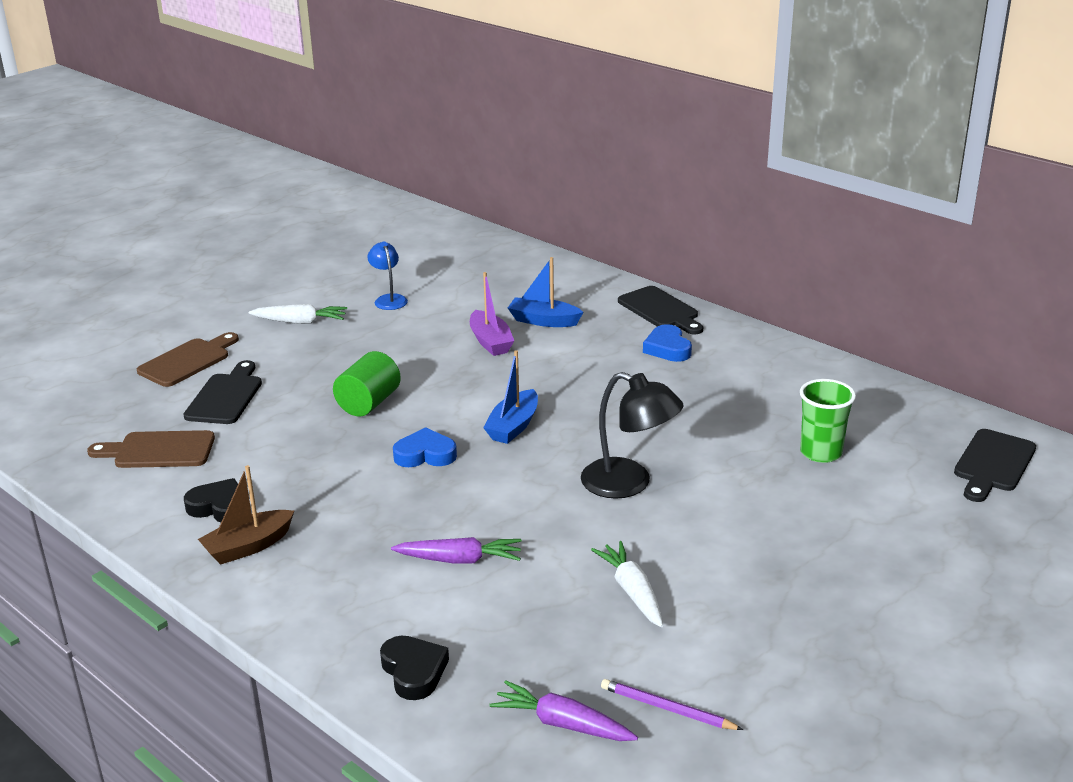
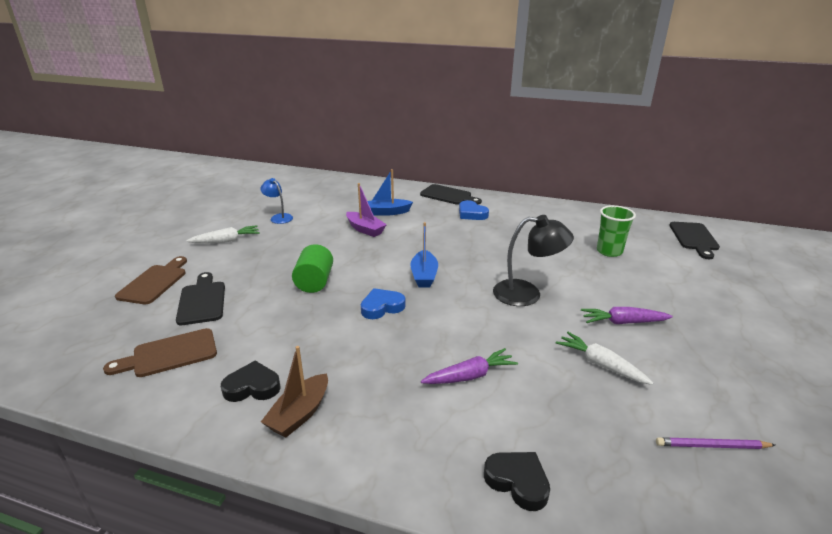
camera: 25 degrees left, 0 degrees up
(563, 724) = (663, 487): purple carrot -> purple carrot (623, 322)

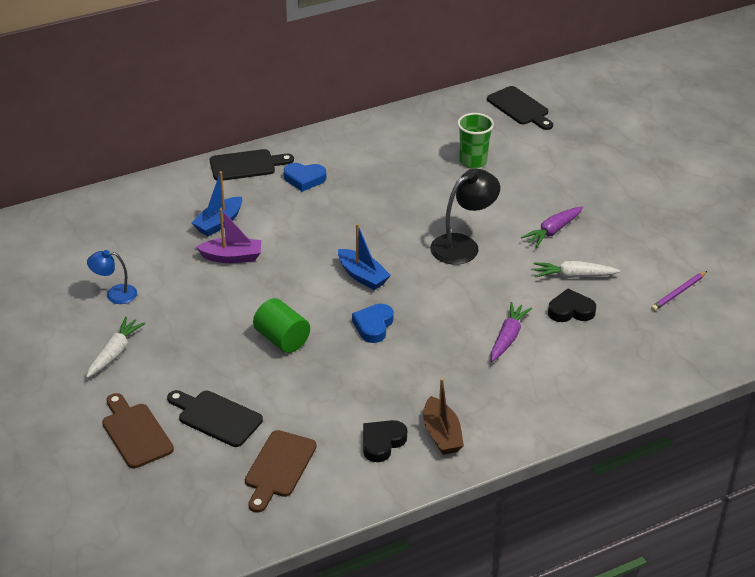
camera: 45 degrees left, 10 degrees up
(517, 482) = (609, 381): black heart -> black heart (570, 310)

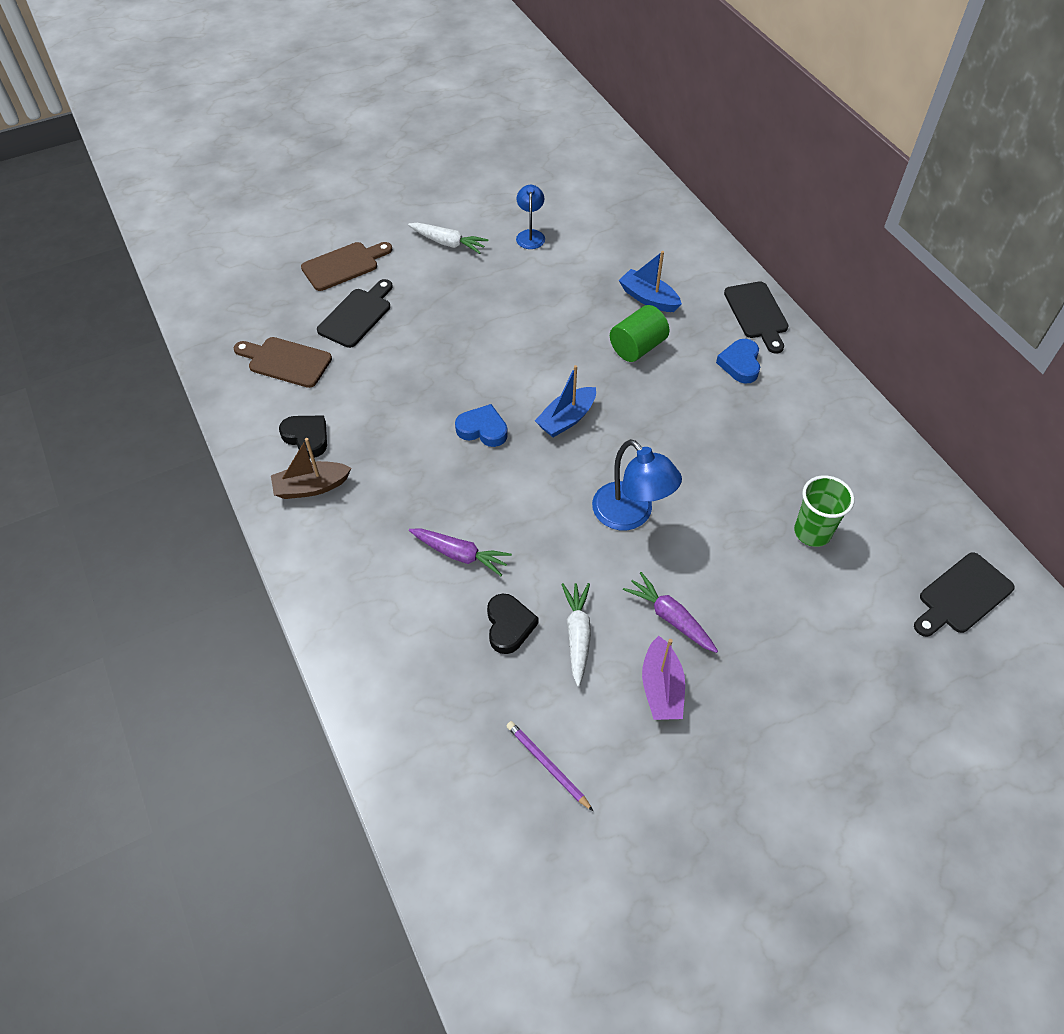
camera: 90 degrees right, 15 degrees up
(232, 257) = (592, 312): purple boat -> purple boat (661, 688)
(282, 339) = (463, 356): green cylinder -> green cylinder (637, 347)
(463, 245) = (631, 515): black lamp -> blue lamp

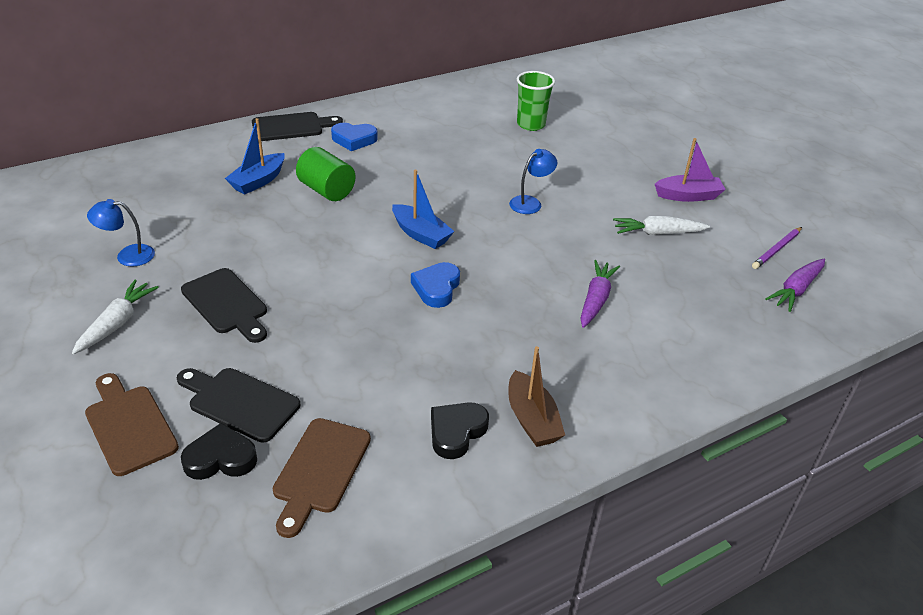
camera: 95 degrees left, 15 degrees down
(509, 626) = (662, 269): black heart -> black heart (220, 458)
(631, 515) = (530, 202): blue lamp -> blue lamp, size x0.60
(670, 618) = (626, 188): purple carrot -> purple carrot (796, 290)
(962, 596) = (571, 79): black cutting board -> black cutting board (227, 304)

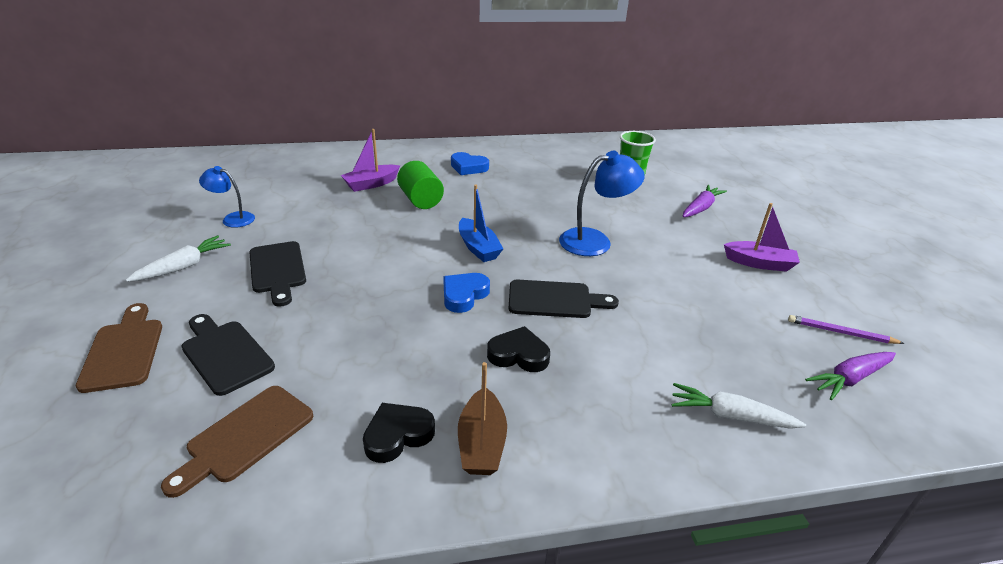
camera: 20 degrees right, 5 degrees down
(220, 458) = (171, 400): black heart -> black heart (518, 355)
(258, 181) = (371, 184): blue boat -> purple boat
(291, 127) = (425, 151): black cutting board -> black cutting board (555, 300)
(530, 202) = (595, 241): blue lamp -> blue lamp, size x1.66
(595, 300) = (614, 339): purple carrot -> purple carrot (700, 208)
(658, 233) = (711, 291): white carrot -> white carrot (731, 416)
(777, 250) = (841, 333): purple pencil -> purple pencil turned 45 degrees clockwise

